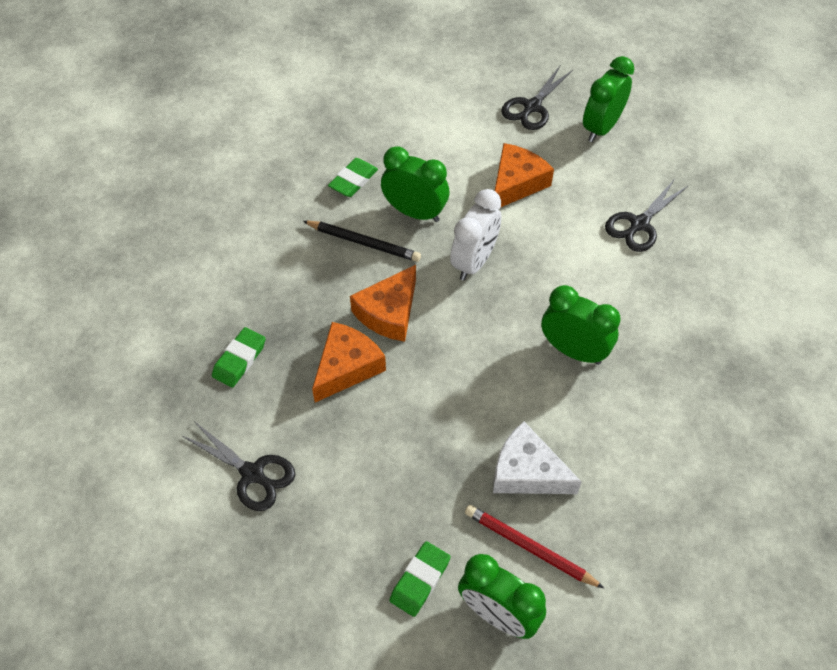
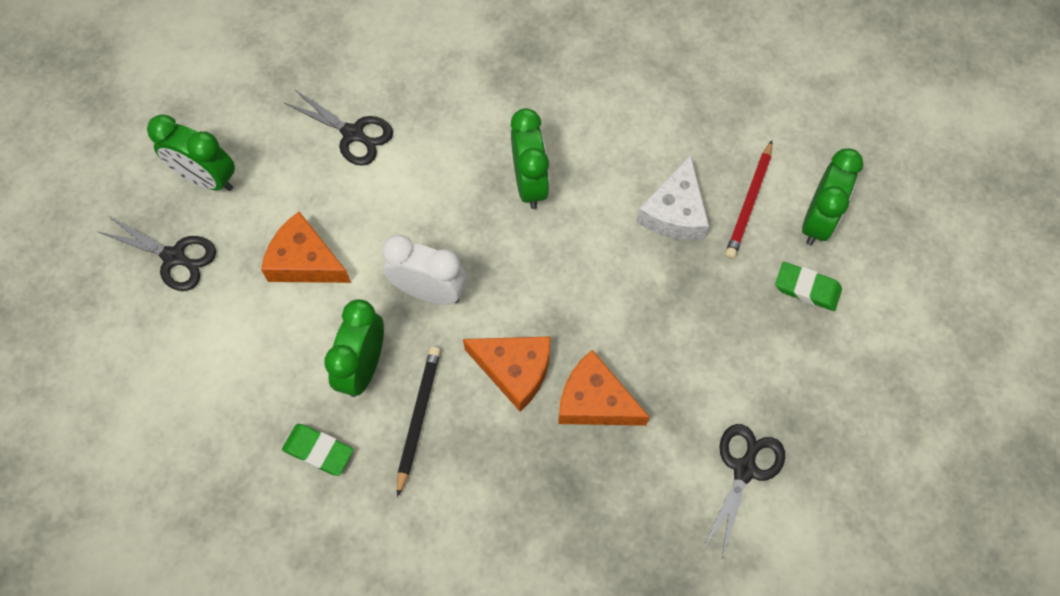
camera: 100 degrees left, 10 degrees up
(239, 360) = (610, 522): green eraser -> none
(573, 351) = (529, 184): green clock -> green clock turned 150 degrees clockwise

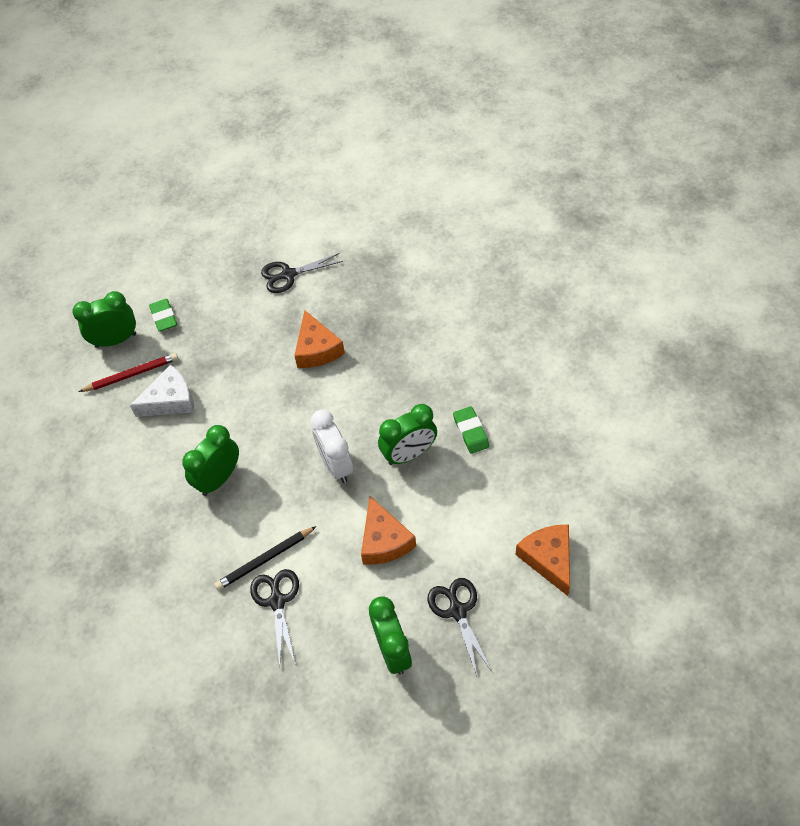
camera: 130 degrees left, 10 degrees down
(418, 417) = (406, 408): black pencil -> black pencil (265, 560)
(514, 370) = (337, 392): orange cheese -> orange cheese (548, 559)

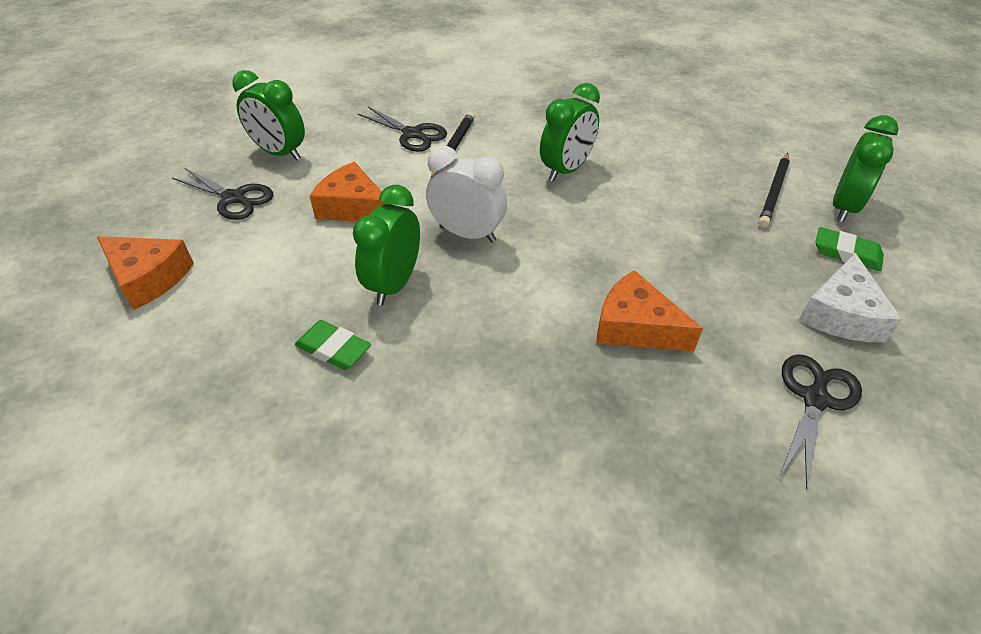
camera: 135 degrees right, 10 degrees down
(132, 374) = (774, 192): red pencil -> black pencil
(170, 400) = (703, 194): white cheese -> white cheese (841, 314)
(219, 479) = (566, 170): green clock -> green clock turned 45 degrees clockwise

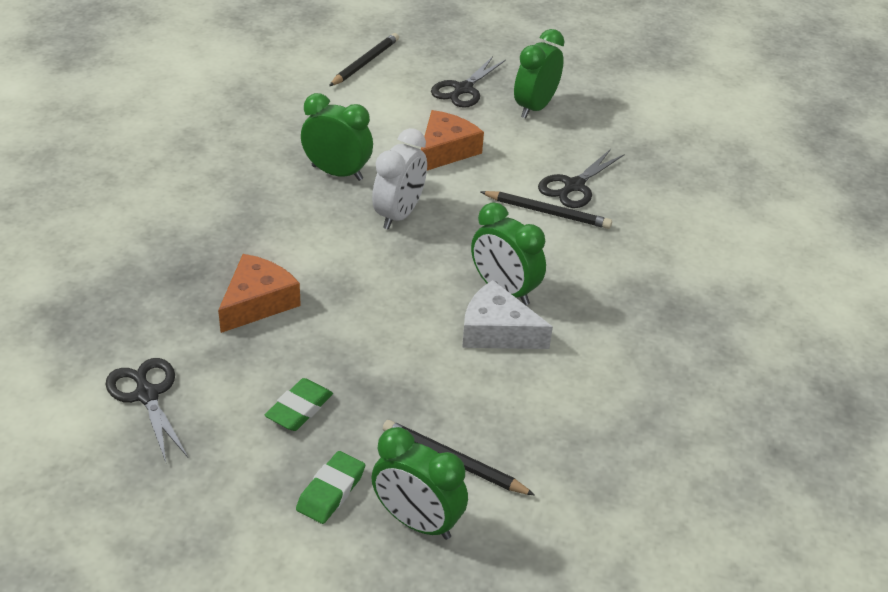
camera: 90 degrees right, 5 degrees down
(148, 278) = (365, 62): orange cheese -> black pencil
(333, 349) = (272, 145): green eraser -> green eraser (299, 409)
(815, 399) = (147, 395): black scissors -> black scissors turned 150 degrees counterclockwise
(841, 314) = (240, 451): white cheese -> white cheese (497, 331)

